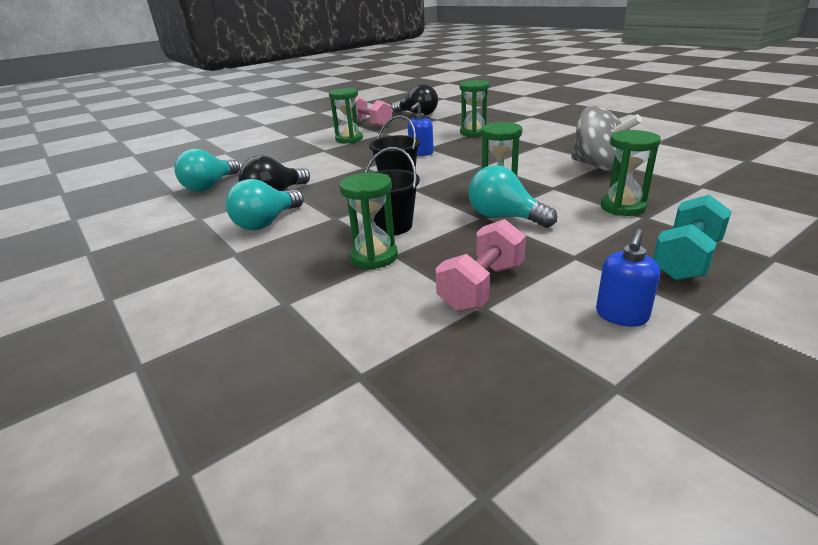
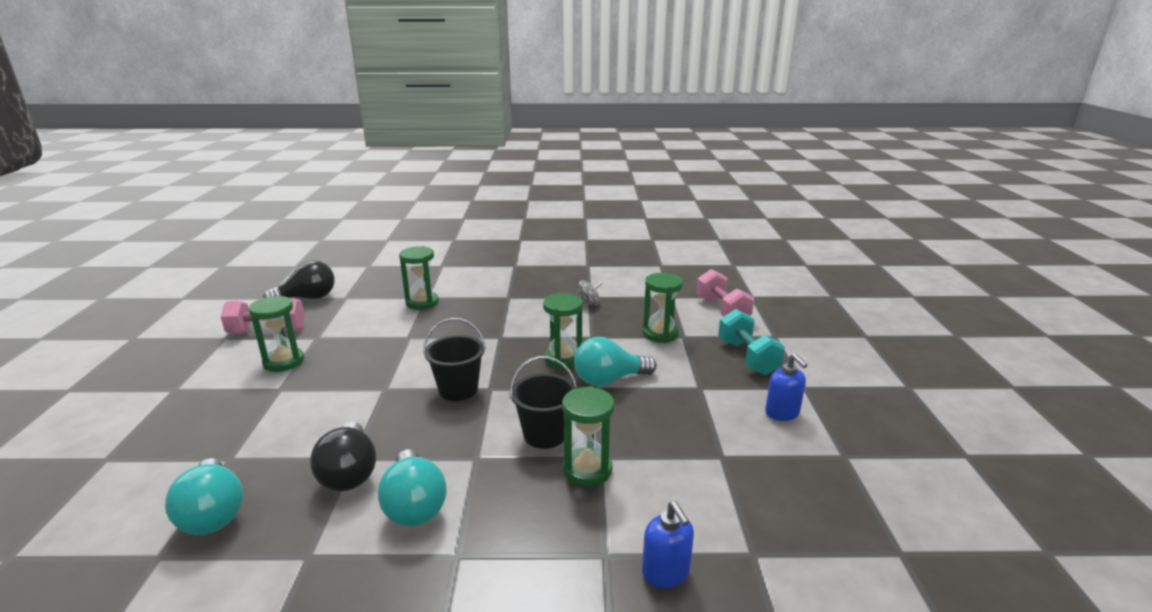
camera: 55 degrees left, 5 degrees down
(421, 153) = (414, 347): blue soap dispenser -> blue soap dispenser (666, 573)
(482, 287) = (696, 443): pink dumbbell -> pink dumbbell (722, 310)
(599, 166) = (588, 303): grey spinning top -> grey spinning top, size x0.47

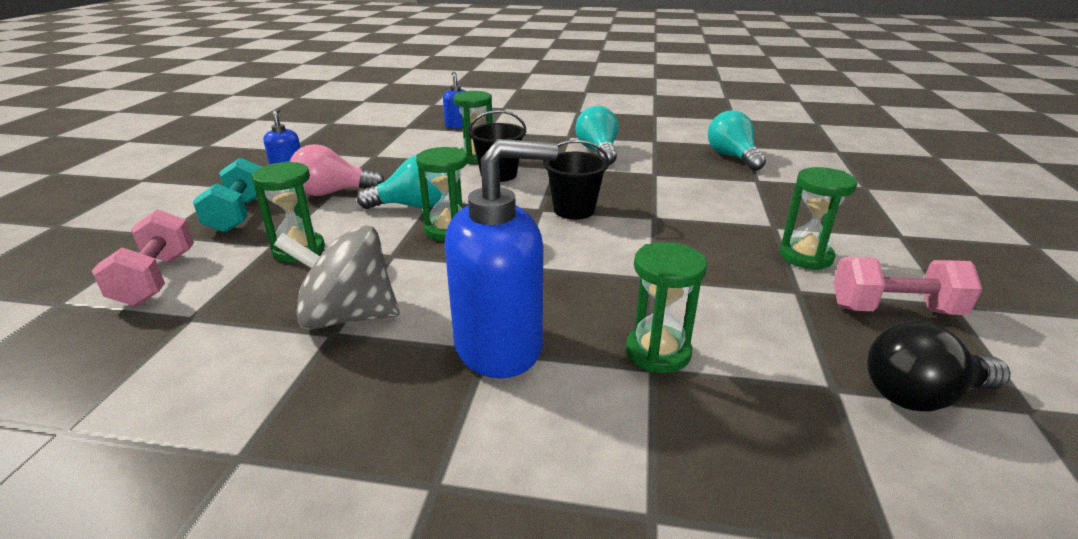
camera: 170 degrees left, 5 degrees up
(349, 473) = (651, 167): black light bulb -> none
(502, 299) = (499, 346): none -> blue soap dispenser
(588, 303) = (348, 317): grey spinning top -> grey spinning top, size x2.12
(699, 388) = (333, 193): none -> pink light bulb

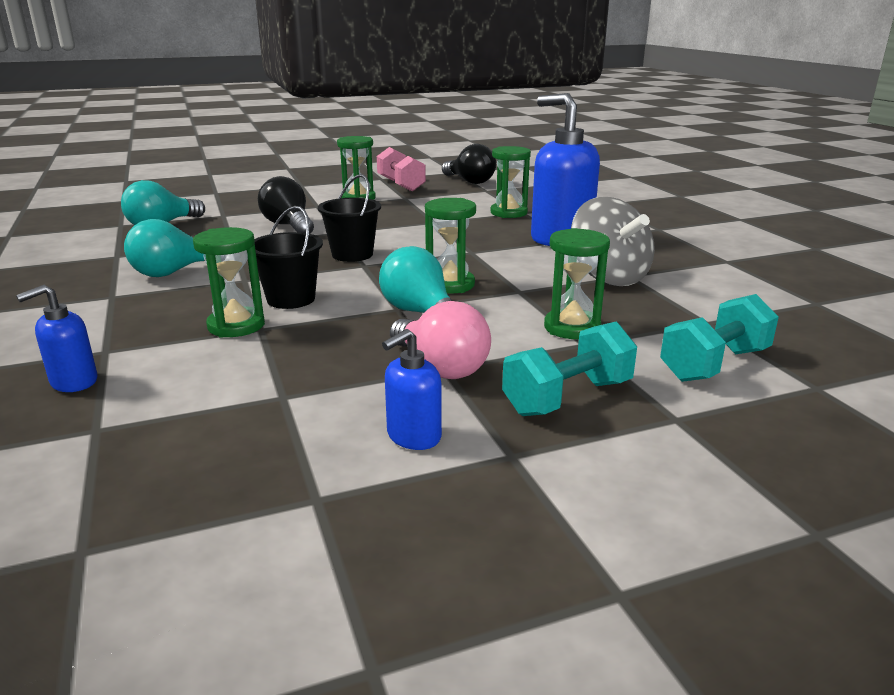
camera: 120 degrees left, 5 degrees down
(156, 279) = (714, 365): pink dumbbell -> turquoise dumbbell
(696, 200) = (288, 226): none -> black light bulb

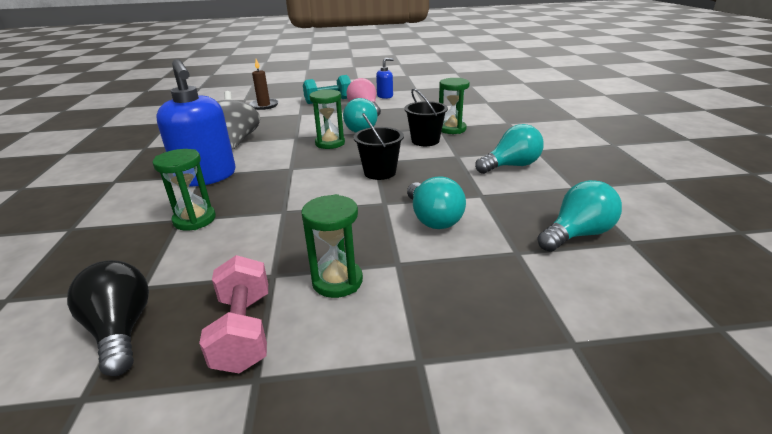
camera: 165 degrees left, 5 degrees up
(73, 382) = (509, 113): blue soap dispenser -> none
(288, 226) = (433, 219): black light bulb -> turquoise light bulb
(572, 328) = (296, 119): green hourglass -> none
(714, 365) = (264, 105): turquoise dumbbell -> brown candle

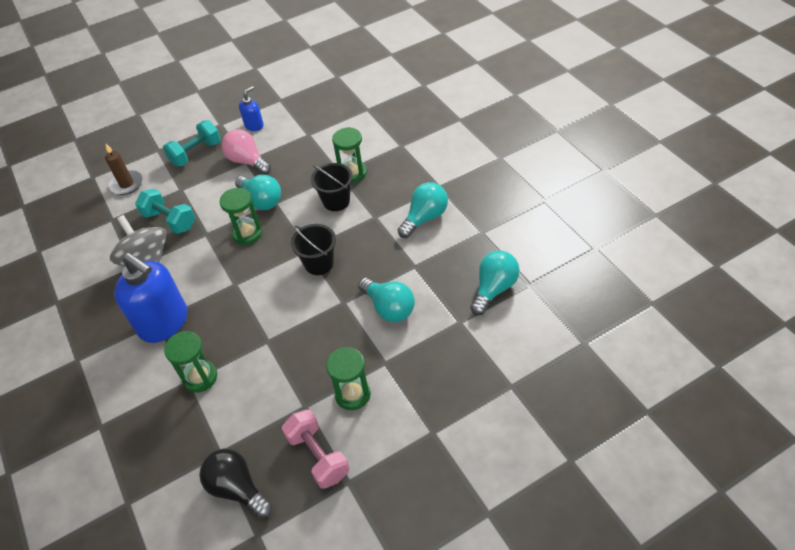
camera: 20 degrees left, 20 degrees up
(275, 126) = (170, 221): none -> turquoise dumbbell

